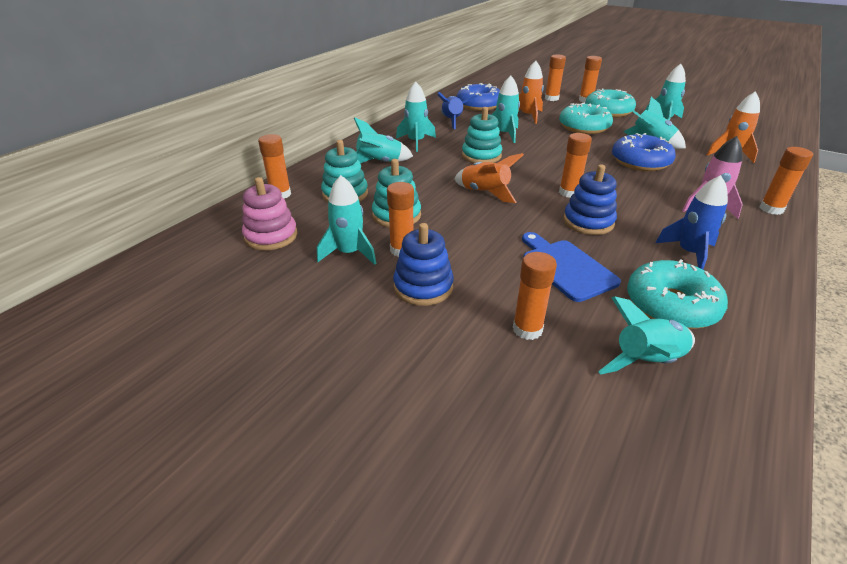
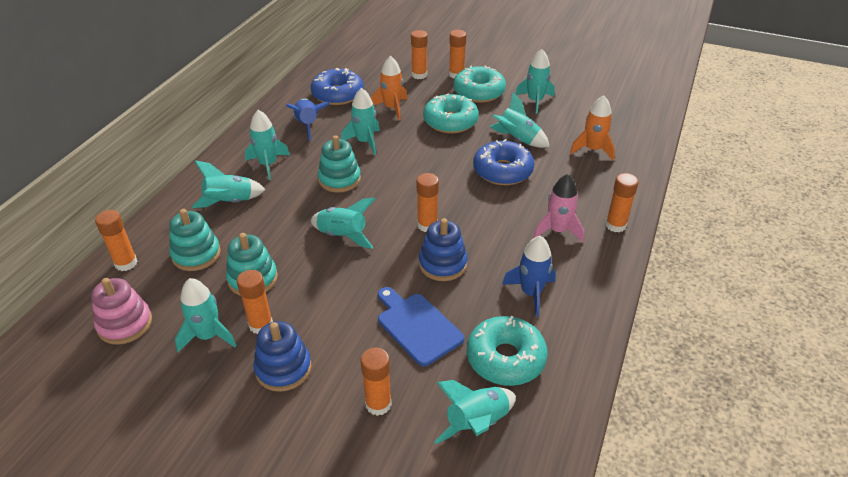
camera: 10 degrees left, 5 degrees up
(485, 193) = (343, 235): orange rocket -> turquoise rocket

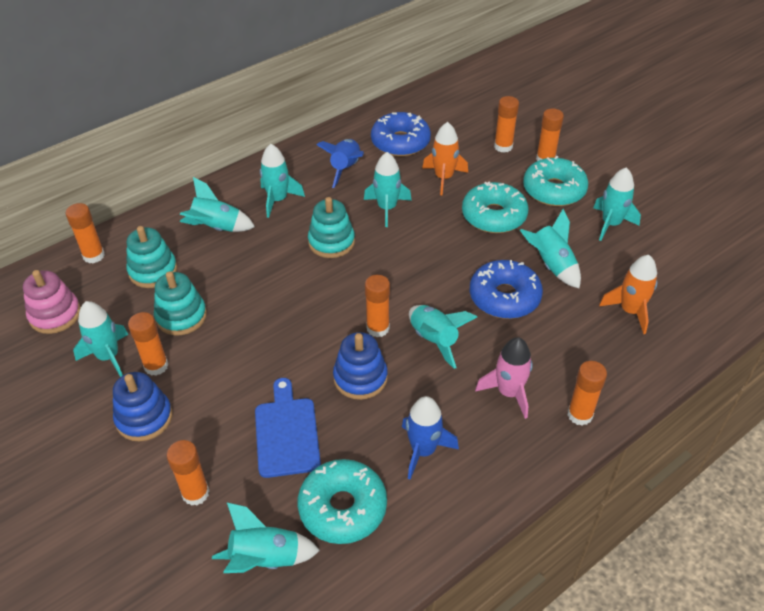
camera: 30 degrees right, 5 degrees up
(343, 235) = (290, 305): turquoise rocket -> turquoise rocket (434, 340)

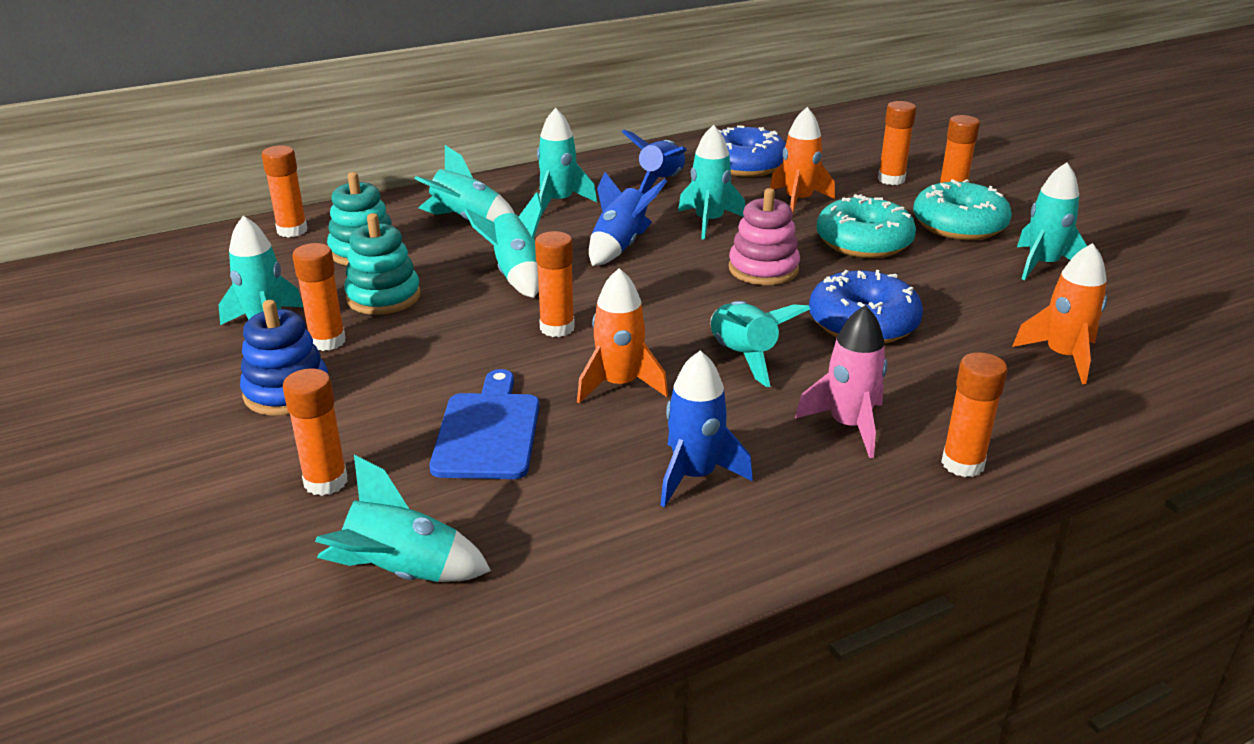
camera: 10 degrees right, 15 degrees down
(55, 315) = (215, 279): pink stacking toy -> pink stacking toy (763, 269)
(331, 242) = (620, 246): turquoise stacking toy -> blue rocket
(343, 508) = (546, 527): turquoise donut -> none
(360, 378) = (619, 385): blue stacking toy -> orange rocket
(378, 328) = (661, 336): orange glue stick -> orange glue stick (557, 328)
(551, 265) = (942, 298): turquoise rocket -> turquoise rocket (516, 275)

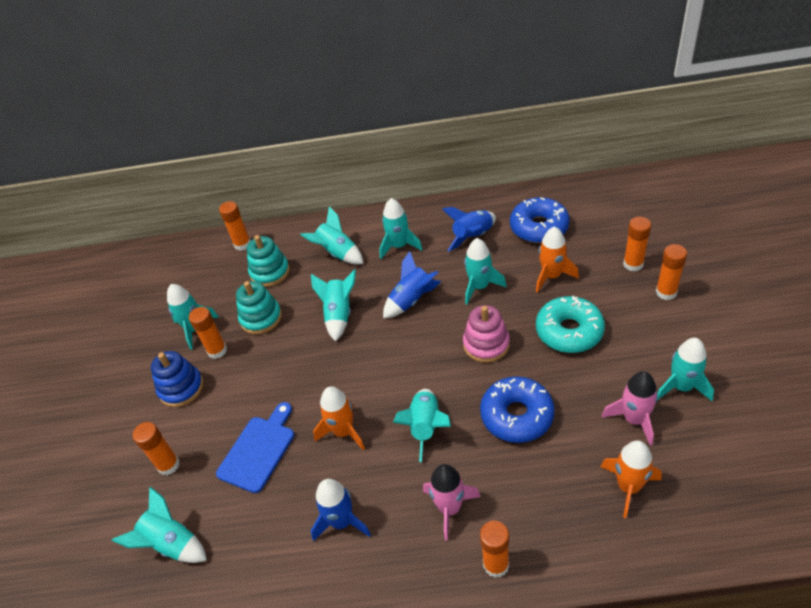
camera: 30 degrees right, 15 degrees up
(557, 328) = (336, 371): orange glue stick -> none
(959, 225) = (649, 328): turquoise donut -> none
(1013, 300) = (634, 419): none -> pink rocket

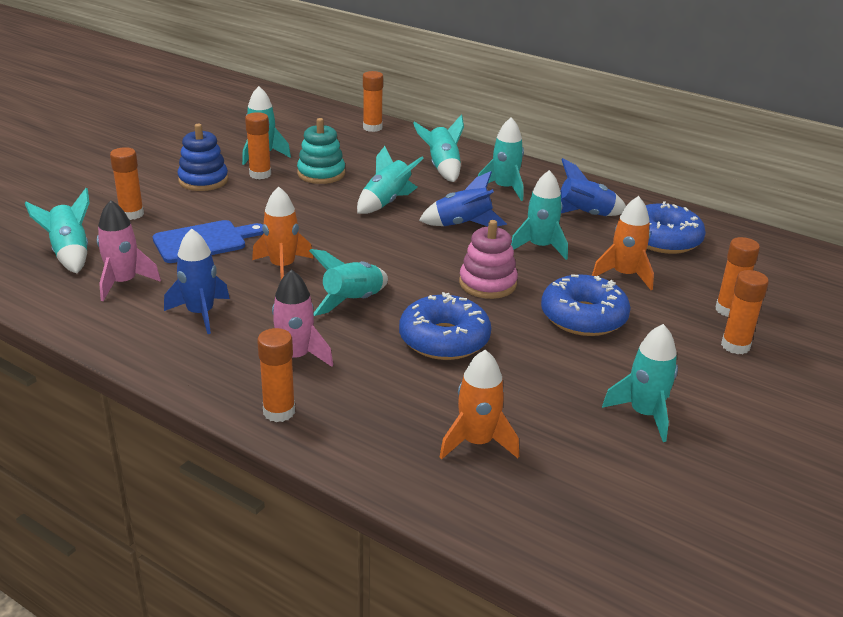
camera: 30 degrees right, 15 degrees down
(270, 272) = (369, 153): turquoise stacking toy -> none
(569, 331) = (583, 317): turquoise donut -> blue donut
(634, 419) = (556, 406): pink rocket -> pink rocket (123, 283)

